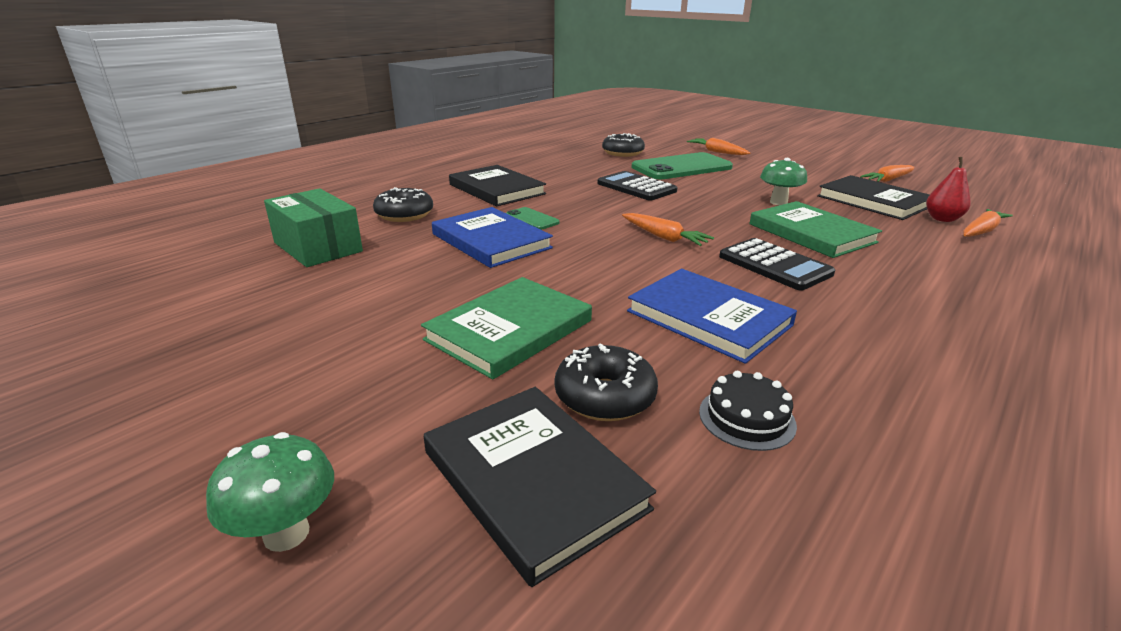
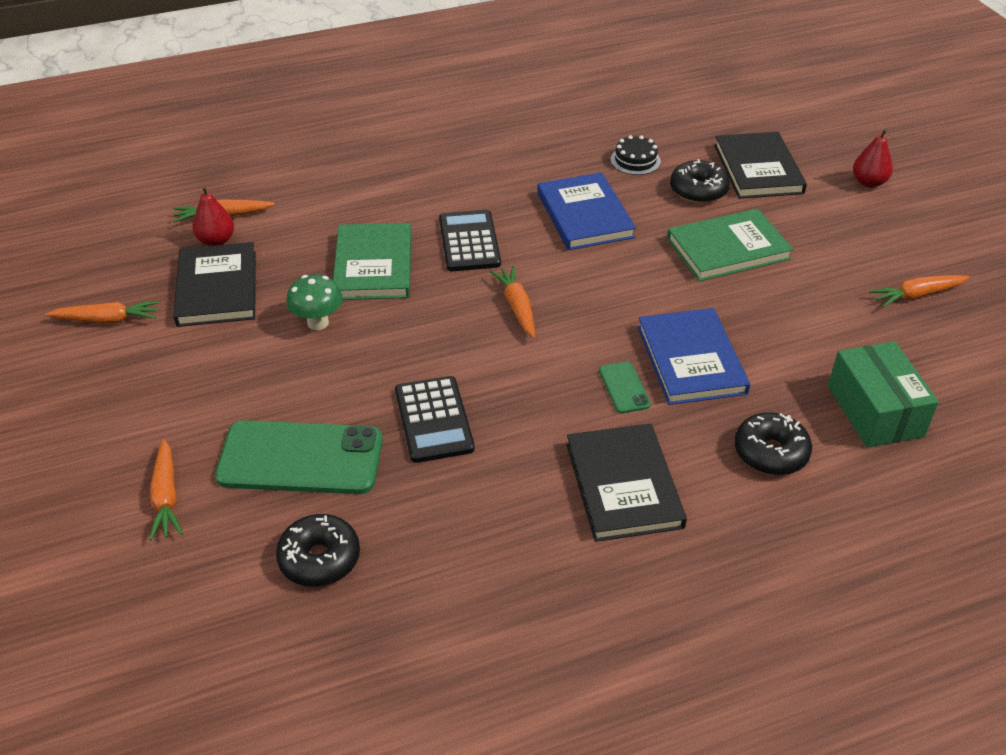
camera: 150 degrees left, 15 degrees up
(243, 343) = (917, 295): none -> orange carrot
(286, 533) = (868, 182): green mushroom -> red pear

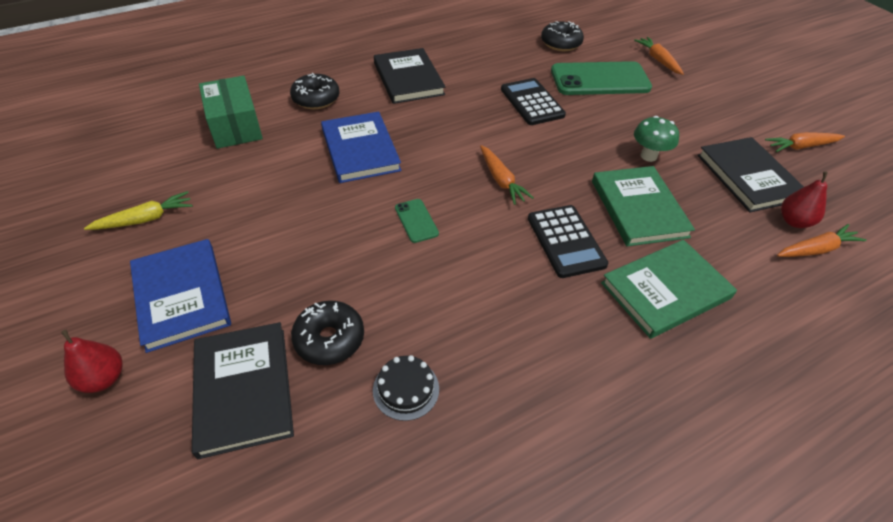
camera: 170 degrees right, 5 degrees up
(585, 215) = (459, 287): blue book -> blue book (181, 296)
(624, 388) = (410, 128): green phone -> green phone (416, 221)
(728, 249) = (311, 256): green book -> green book (665, 290)
(917, 295) = (145, 219): orange carrot -> yellow carrot

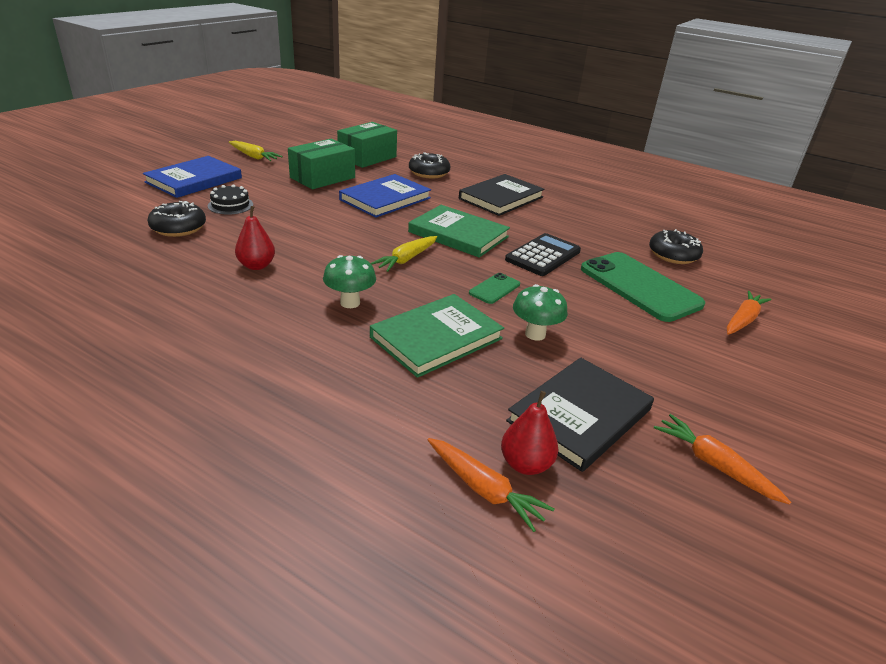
camera: 60 degrees right, 15 degrees down
(104, 378) = (121, 177): red pear -> red pear (256, 266)
(243, 389) = (125, 212): black book -> none
(267, 178) = (322, 177): none -> green box
(406, 389) = (142, 262): black cake -> black cake (230, 205)
(416, 221) = (321, 234): green phone -> green phone (494, 289)
(501, 180) = (406, 259): orange carrot -> yellow carrot
(565, 241) = (350, 303): black calculator -> green mushroom
(665, 290) = (320, 369): green book -> green book (458, 234)

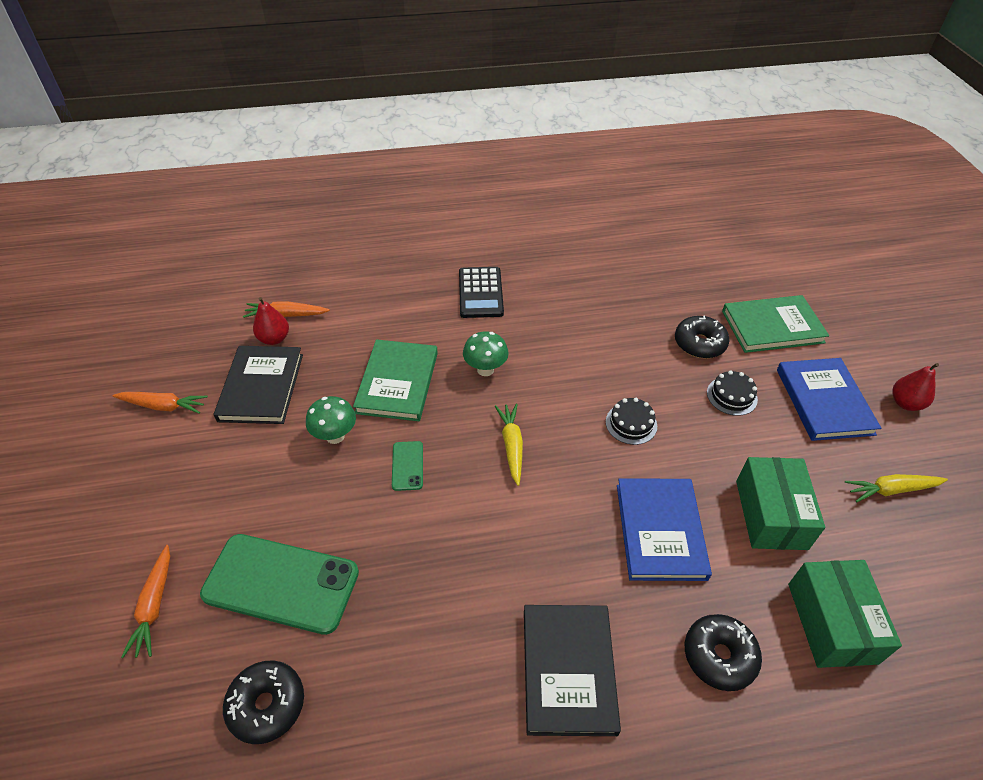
camera: 140 degrees right, 15 degrees up
(256, 266) = (589, 353): red pear -> red pear (905, 403)
(313, 228) = (631, 423): none -> black cake
(458, 234) = (518, 526): green book -> green book (772, 327)
(543, 255) = (409, 560): black calculator -> black calculator (480, 293)

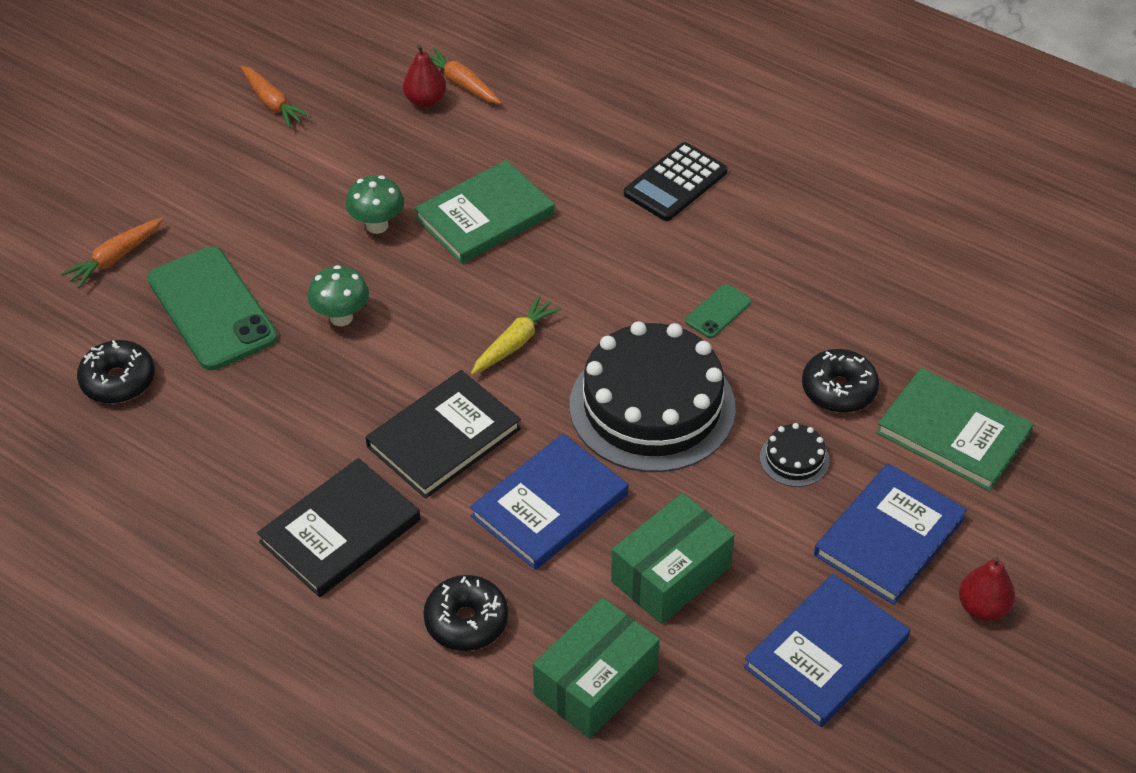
camera: 45 degrees right, 0 degrees up
(261, 387) = (365, 139): black book -> black book (444, 438)
(407, 466) = (406, 293): green phone -> green phone (718, 311)
(485, 369) = (580, 260): green mushroom -> green mushroom (341, 317)
(631, 423) = (652, 406): black cake -> black cake, size x2.44
(891, 490) = (826, 653): yellow carrot -> blue book

